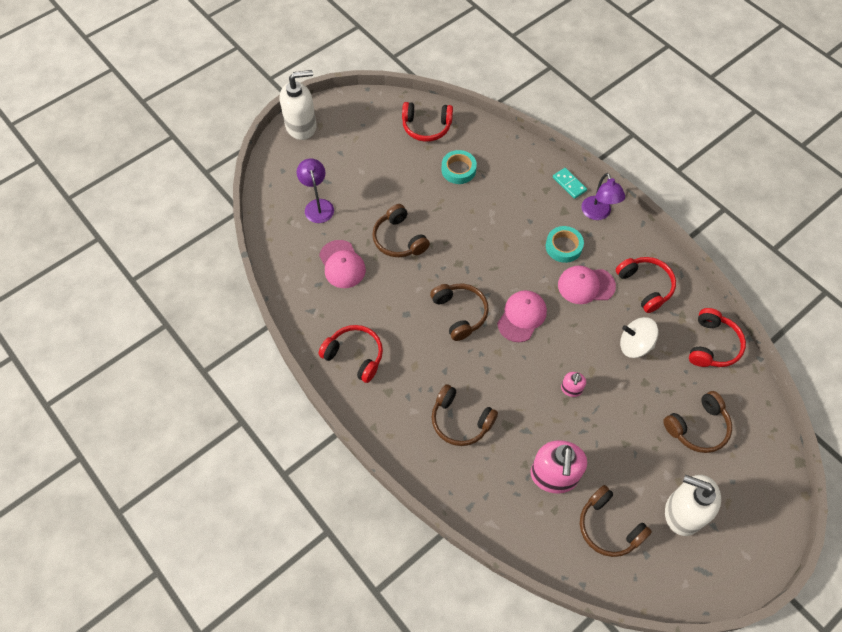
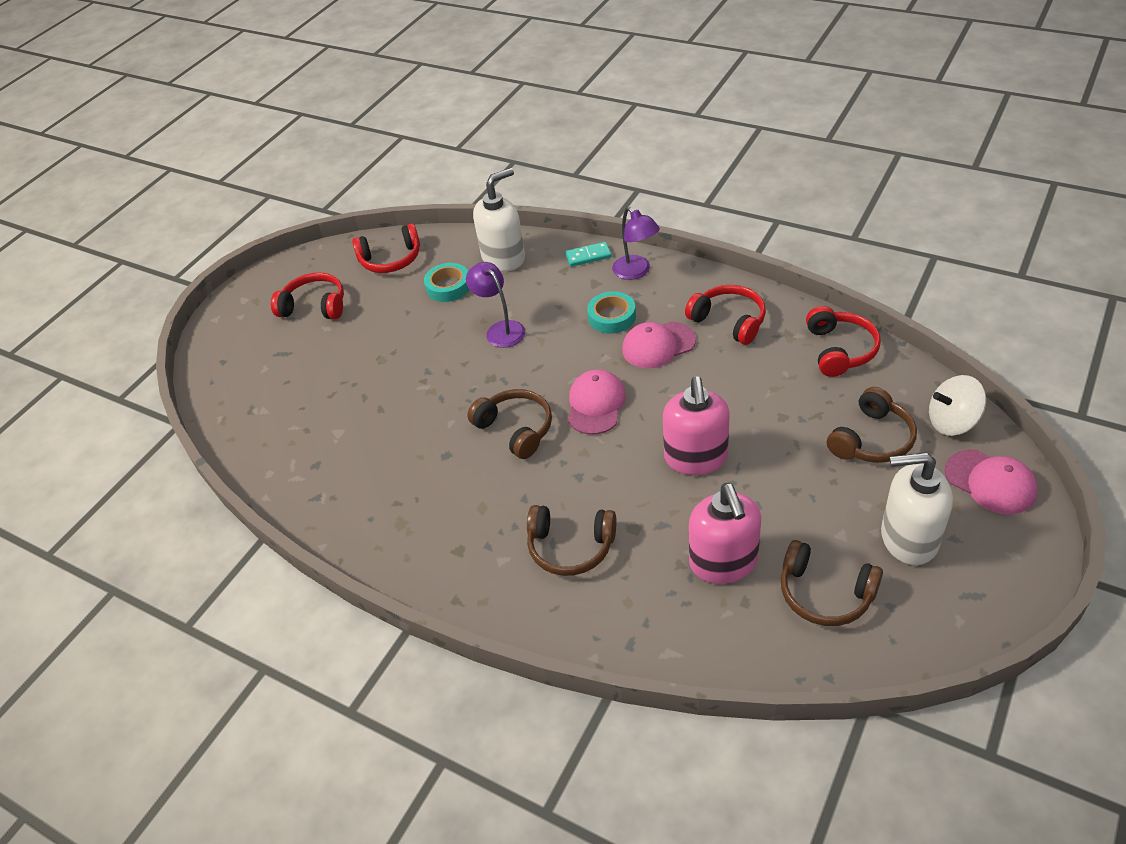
camera: 15 degrees left, 15 degrees down
(301, 126) = (232, 309): white soap dispenser -> white soap dispenser (504, 258)
(318, 205) = (283, 381): purple lamp -> purple lamp (500, 329)
(342, 264) = (339, 432): pink cap -> pink cap (990, 482)
(355, 356) = (396, 526): red headphones -> red headphones (315, 306)
(399, 239) = (403, 380): brown headphones -> none
(569, 184) = (588, 256): turquoise domino -> turquoise domino turned 45 degrees counterclockwise
(571, 389) = (696, 458): pink soap dispenser -> pink soap dispenser, size x2.10
(635, 345) = (748, 383): white spinning top -> white spinning top (952, 422)

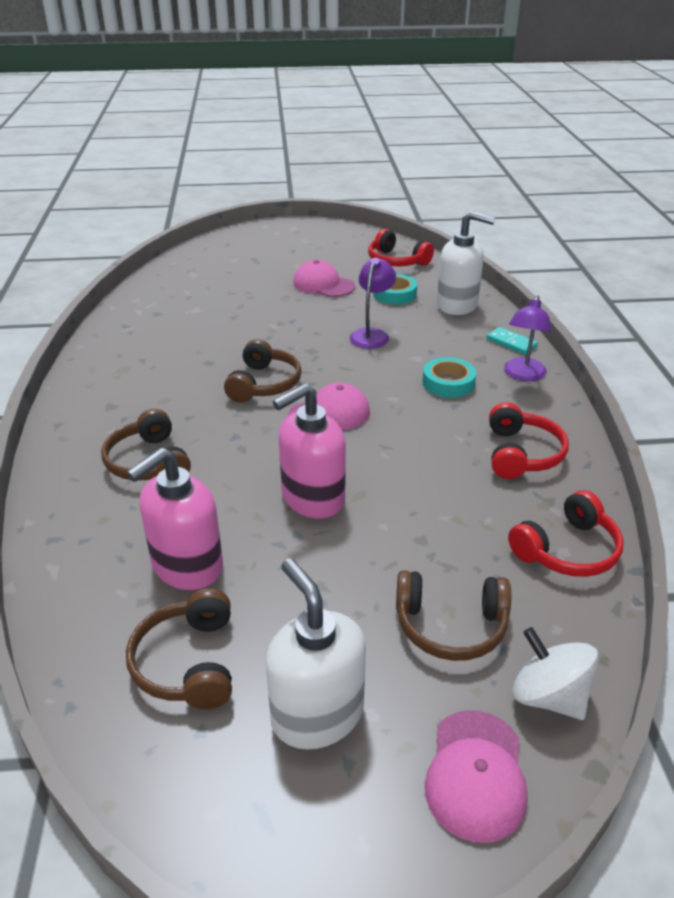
camera: 50 degrees right, 10 degrees down
(315, 306) = (314, 253): red headphones -> none
(658, 345) = (440, 422): pink cap -> pink cap (323, 284)

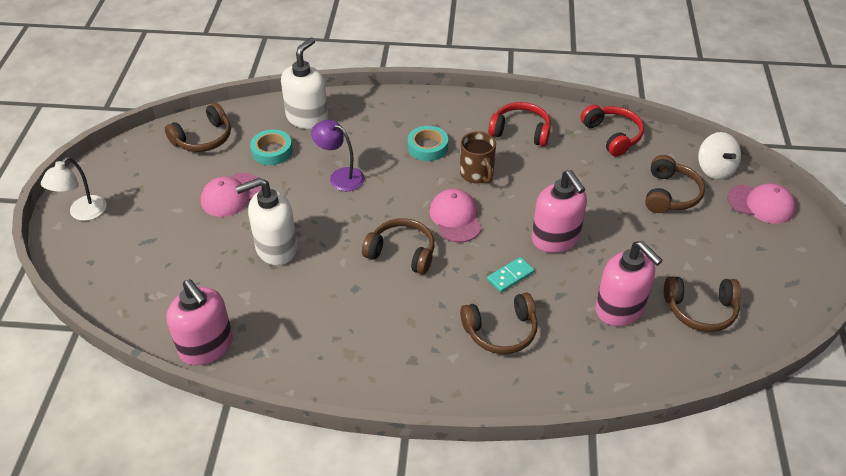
camera: 80 degrees left, 10 degrees up
(135, 302) = (206, 347): none -> pink soap dispenser
(281, 232) = (83, 213): none -> white lamp
(317, 714) = (732, 256): white soap dispenser -> white soap dispenser (276, 248)
(396, 261) = (203, 138): red headphones -> brown headphones
(415, 423) = (477, 174): none -> brown mug
(511, 343) = (379, 103): turquoise domino -> turquoise domino (510, 276)
(523, 375) = (426, 108): purple lamp -> none
(548, 696) = (715, 169): white spinning top -> white spinning top turned 75 degrees counterclockwise

